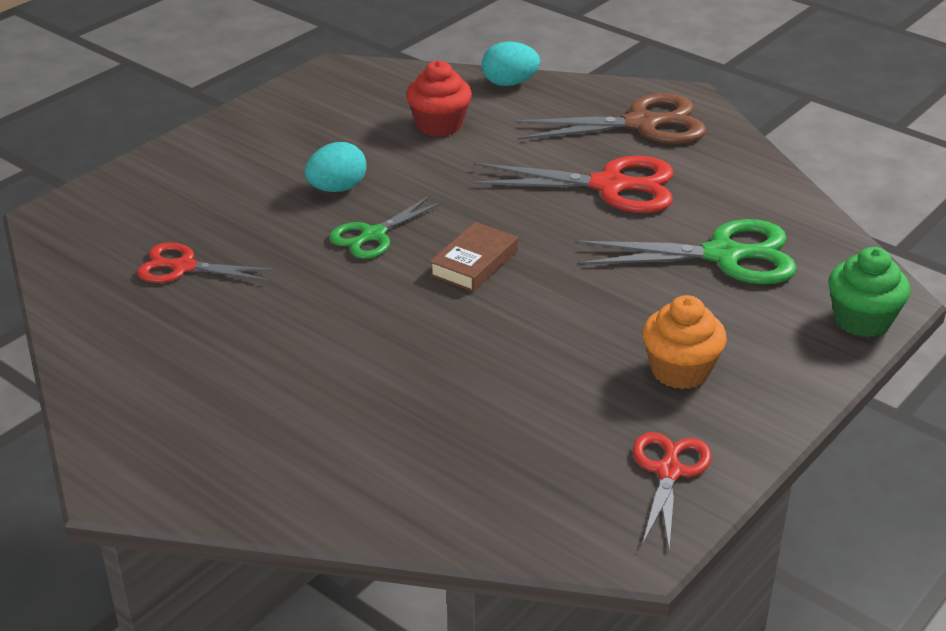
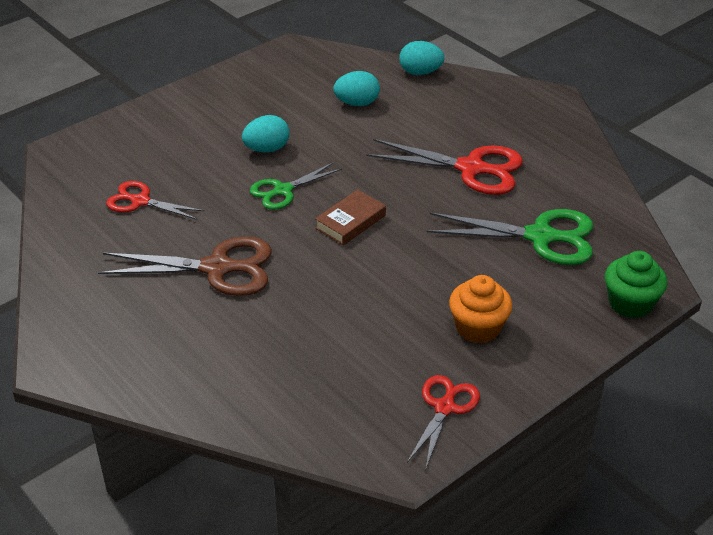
camera: 10 degrees right, 5 degrees up
(439, 125) = (357, 103): red cupcake -> turquoise egg
(641, 124) = (511, 118): brown scissors -> brown scissors (217, 268)

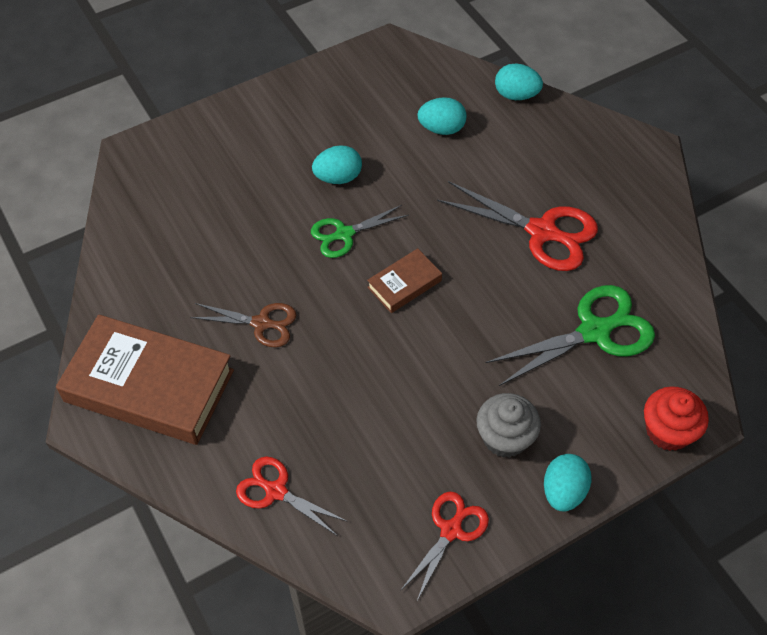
camera: 10 degrees right, 15 degrees up
(113, 331) = (149, 385): none -> brown book
(140, 201) = (201, 228): red scissors -> red scissors (276, 491)
(217, 268) = (261, 323): brown scissors -> brown scissors, size x0.61
(478, 328) = (505, 438): orange cupcake -> grey cupcake
(540, 237) = (594, 331): green scissors -> green scissors turned 45 degrees counterclockwise
(545, 362) = (563, 491): none -> turquoise egg
(630, 303) = (668, 431): green cupcake -> red cupcake

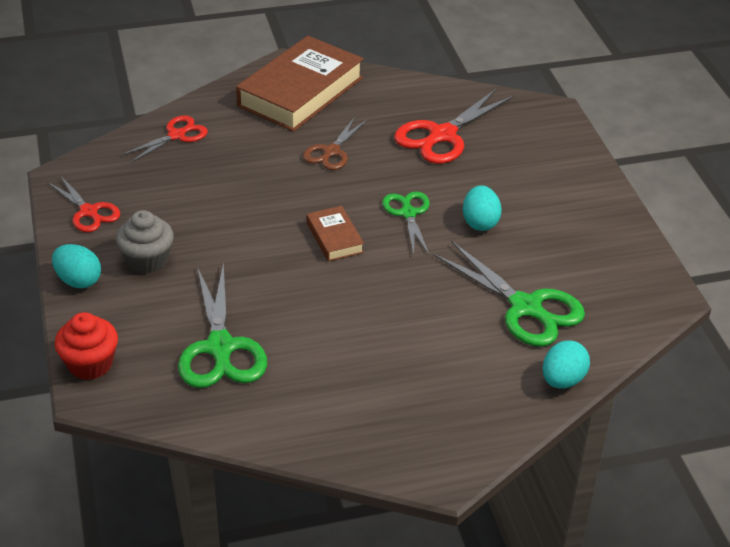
camera: 105 degrees right, 15 degrees down
(441, 129) = (525, 307): turquoise egg -> green scissors
(542, 232) = (356, 345): red scissors -> red scissors (442, 135)

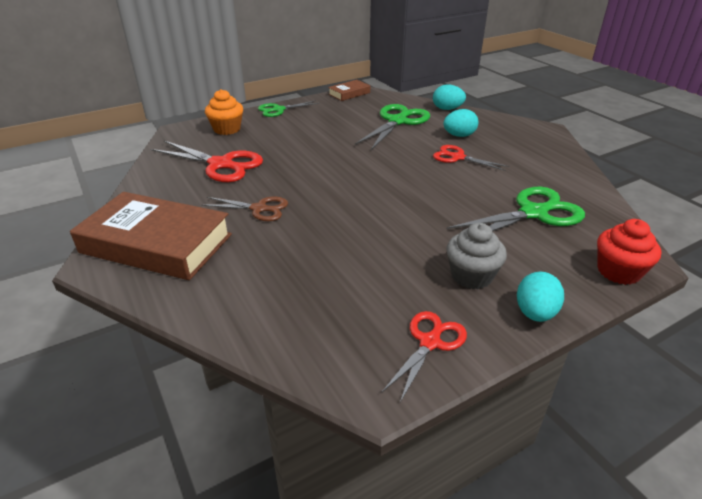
camera: 105 degrees left, 5 degrees down
(176, 135) = (258, 313): red scissors -> red scissors (457, 157)
(335, 238) = (375, 189): brown book -> brown book (349, 93)
(408, 213) = (328, 165): green scissors -> green scissors (279, 110)
(480, 222) = (324, 141): turquoise egg -> turquoise egg (459, 135)
(544, 147) = (227, 129): none -> orange cupcake

